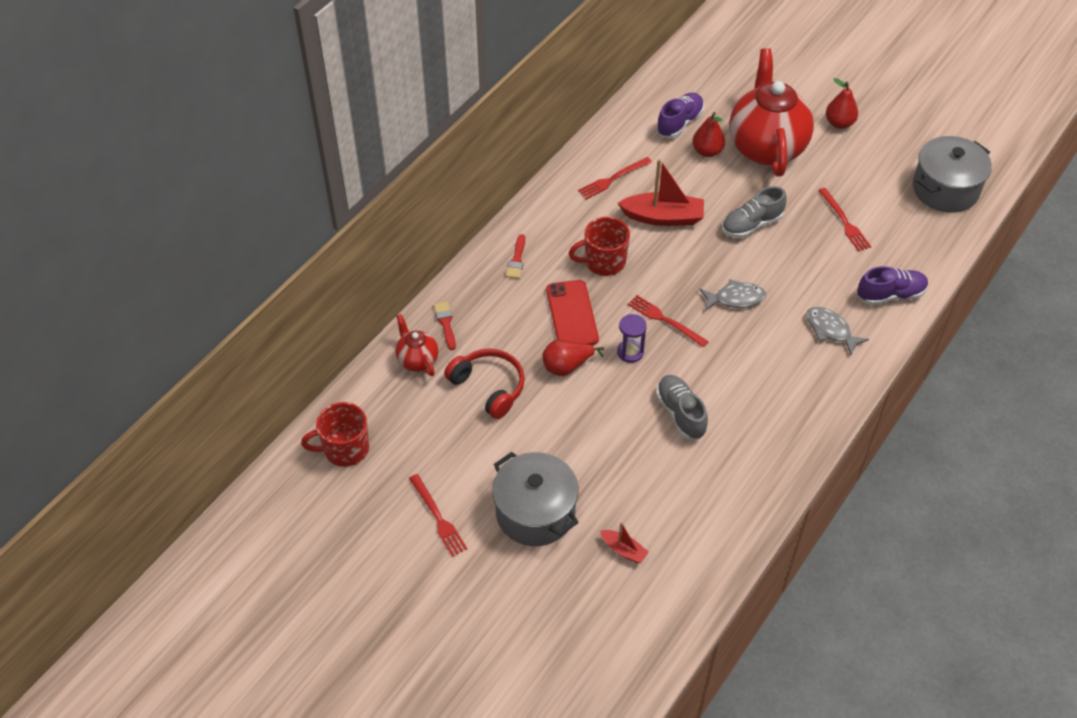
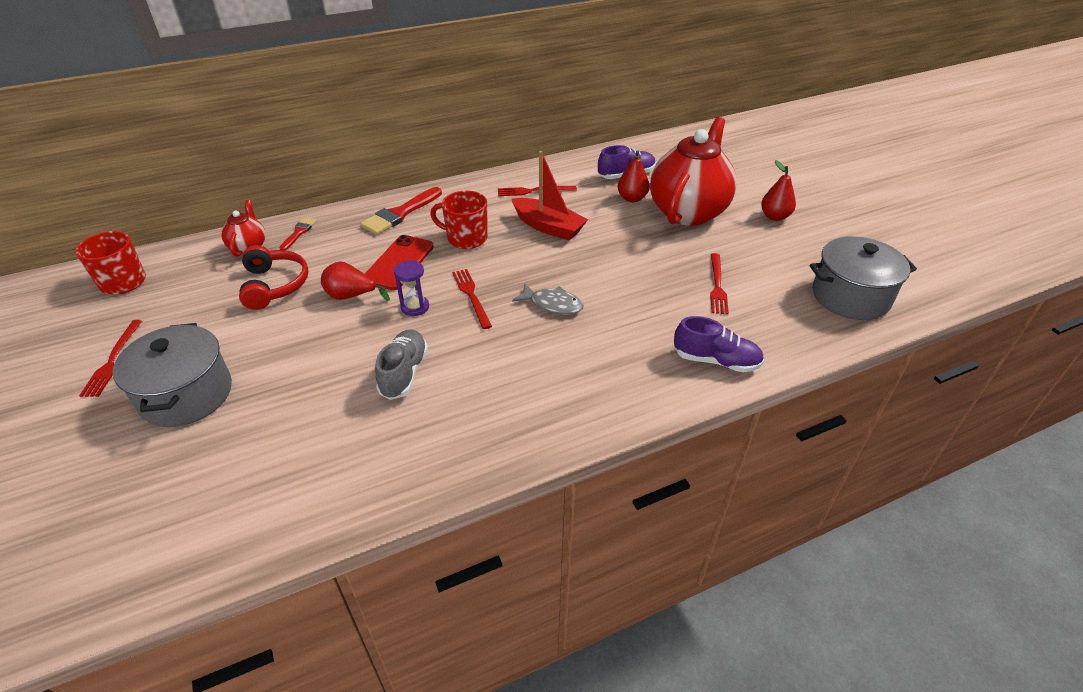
camera: 30 degrees right, 10 degrees down
(516, 260) = (400, 214): red brush -> red brush, size x1.80
(623, 550) = (215, 468): red boat -> none
(751, 225) = (622, 257): grey shoe -> none
(830, 330) = (622, 365): grey fish -> none

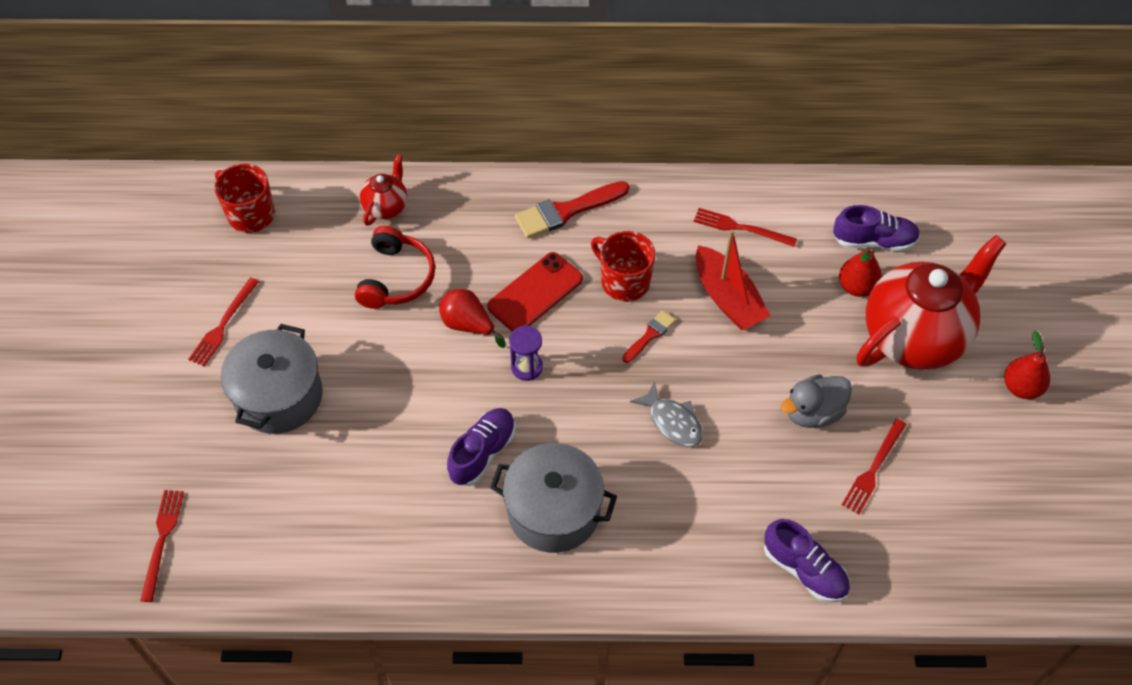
camera: 25 degrees right, 15 degrees up
(299, 232) = (445, 202): red brush -> red brush (650, 335)
(404, 373) = (482, 453): grey shoe -> purple shoe
(471, 296) = (592, 374): red fork -> red fork (162, 540)
(651, 268) = (813, 412): none -> grey duck
(850, 296) = (1021, 548): grey pot -> grey pot (553, 511)

